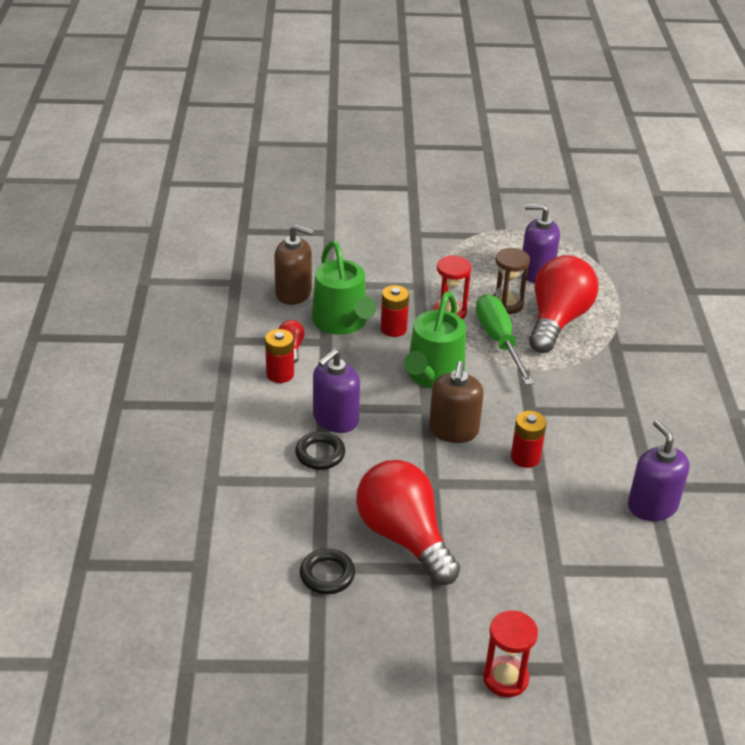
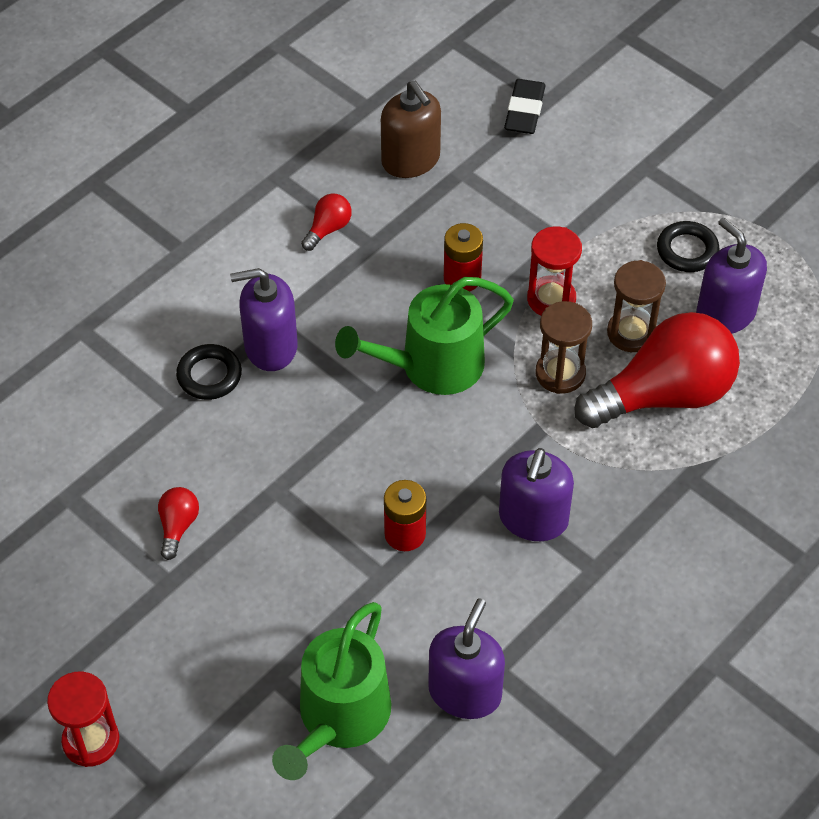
camera: 45 degrees right, 15 degrees up
(280, 374) = (279, 254): red battery -> none
(323, 241) = (524, 111): none -> black eraser
(327, 575) = (65, 509): black ring -> black ring (687, 250)
(342, 322) = (417, 232): green watering can -> green watering can (339, 718)
(404, 537) = (178, 526): red light bulb -> red light bulb, size x0.41
(453, 430) = (371, 447): brown soap dispenser -> none
(498, 340) = (560, 373): green screwdriver -> brown hourglass
(574, 409) = (533, 518): none -> purple soap dispenser

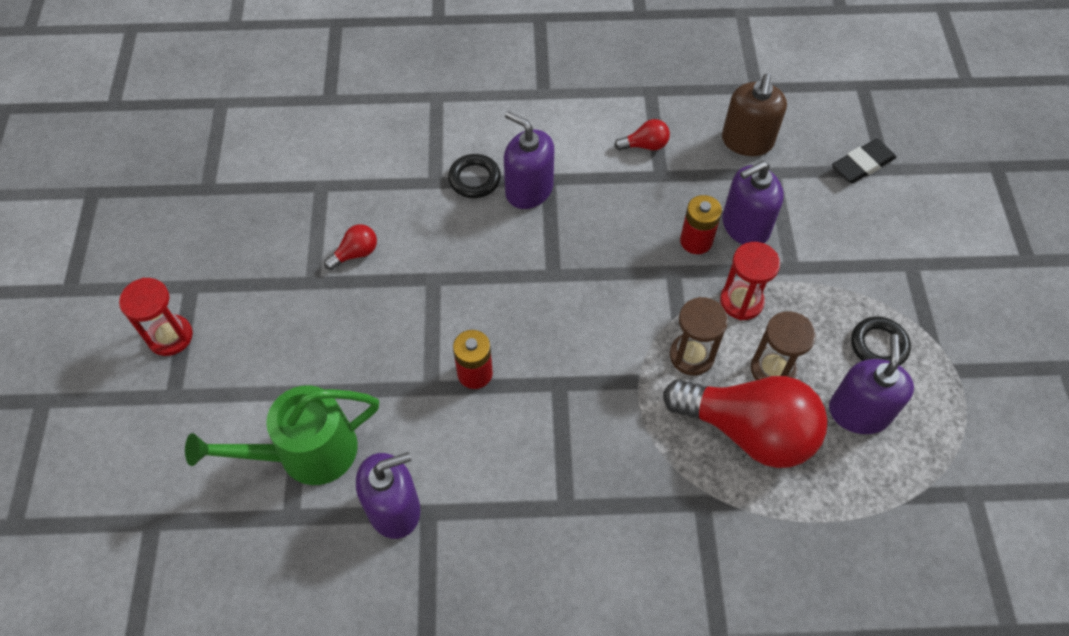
camera: 45 degrees right, 5 degrees up
(432, 366) = (613, 281): green watering can -> none
(533, 518) = (564, 436): purple soap dispenser -> purple soap dispenser (745, 226)

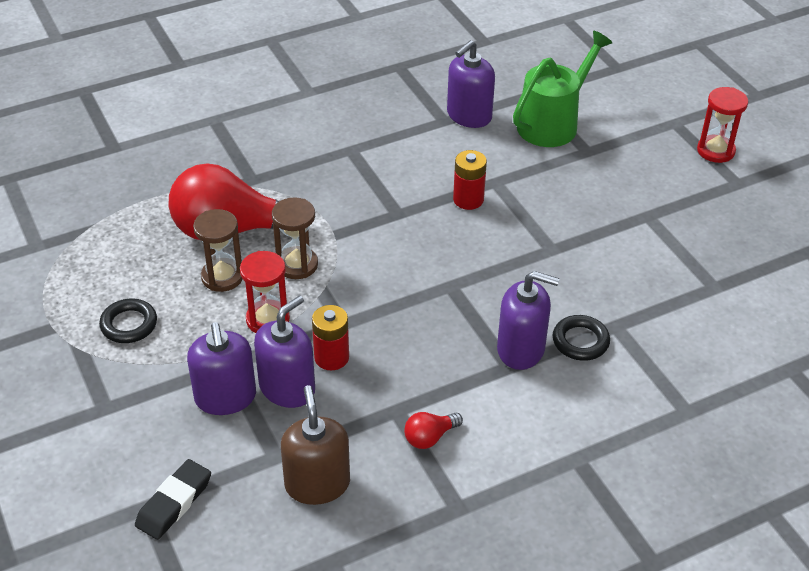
camera: 155 degrees right, 15 degrees down
(355, 253) = (632, 246): red light bulb -> none
(858, 412) = (139, 270): purple soap dispenser -> purple soap dispenser (225, 397)

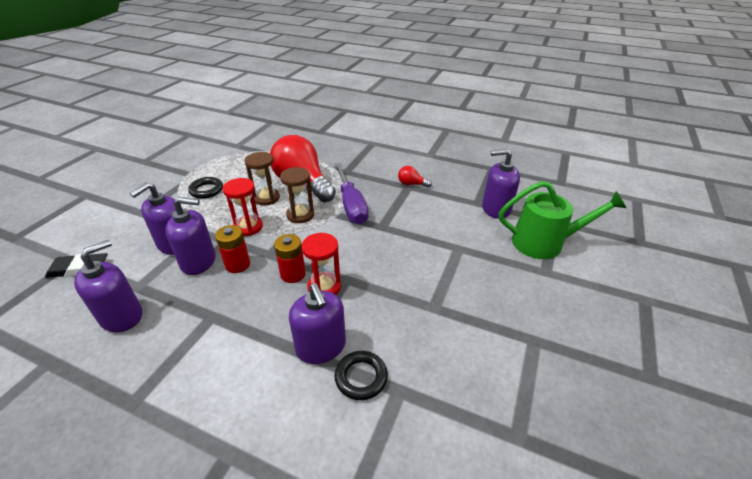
camera: 50 degrees right, 5 degrees down
(317, 484) = (121, 316): brown soap dispenser -> purple soap dispenser
(329, 214) = (351, 205): none -> purple screwdriver
(430, 437) = (196, 347): red light bulb -> red light bulb (411, 184)
(468, 200) = (428, 246): red battery -> red battery (293, 274)
(715, 151) = (659, 340): red hourglass -> red hourglass (324, 287)

